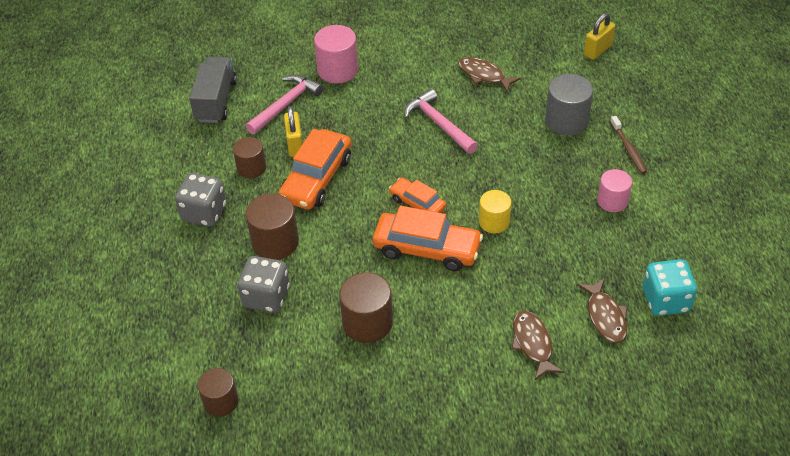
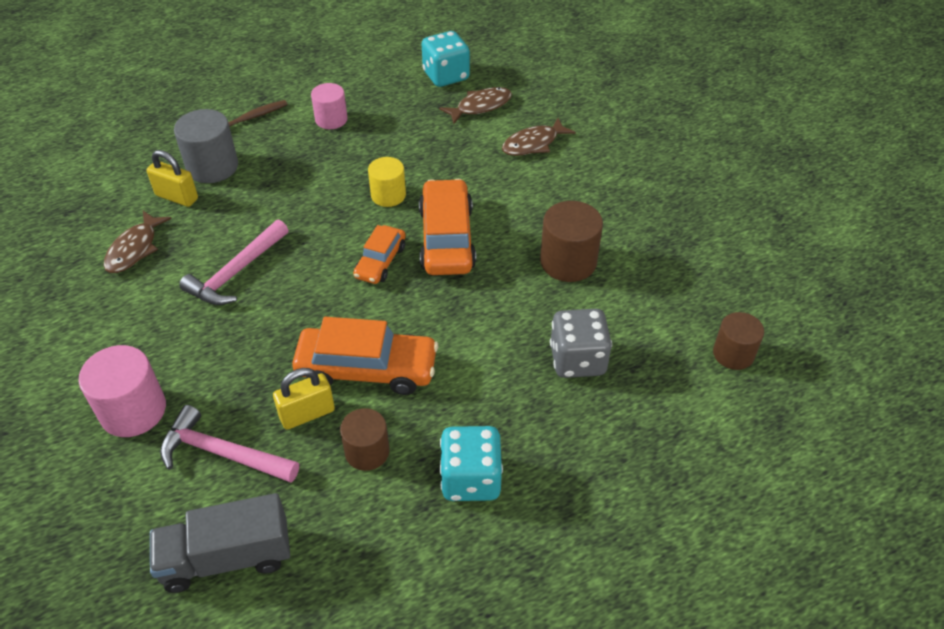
camera: 110 degrees left, 0 degrees up
(204, 213) = (471, 479): grey dice -> turquoise dice
(275, 242) = (491, 379): brown cylinder -> none
(597, 50) = (79, 160): yellow padlock -> yellow padlock (177, 197)

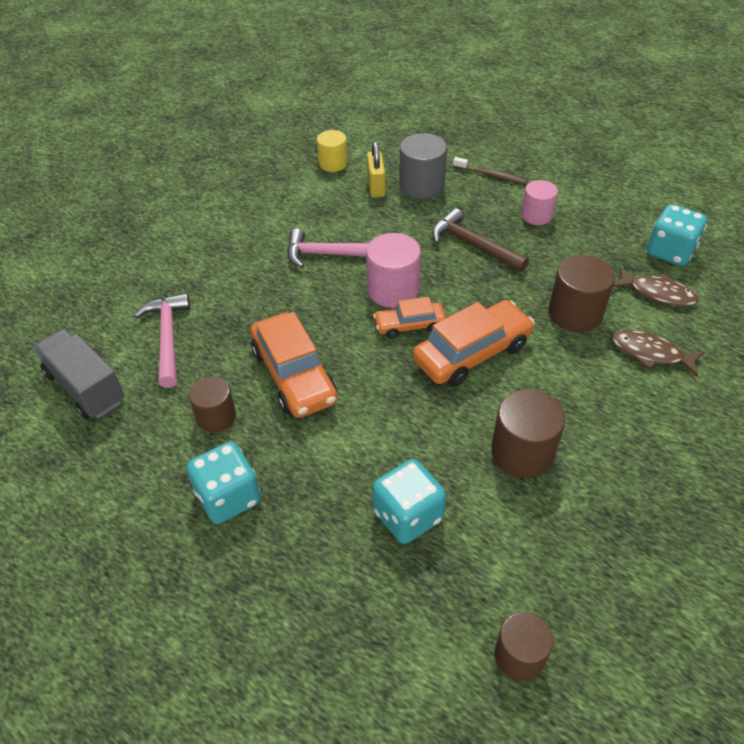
camera: 60 degrees right, 0 degrees up
(133, 410) = (176, 275): pink cylinder -> pink cylinder (393, 290)
(134, 249) = (311, 196): brown fish -> none
(307, 414) = (229, 363): yellow padlock -> none
(326, 174) = (473, 245): none -> brown hammer
(388, 195) = (486, 292): yellow cylinder -> yellow cylinder (333, 163)
(459, 159) = (575, 313): none -> brown cylinder
(577, 360) = (408, 516): grey dice -> turquoise dice

